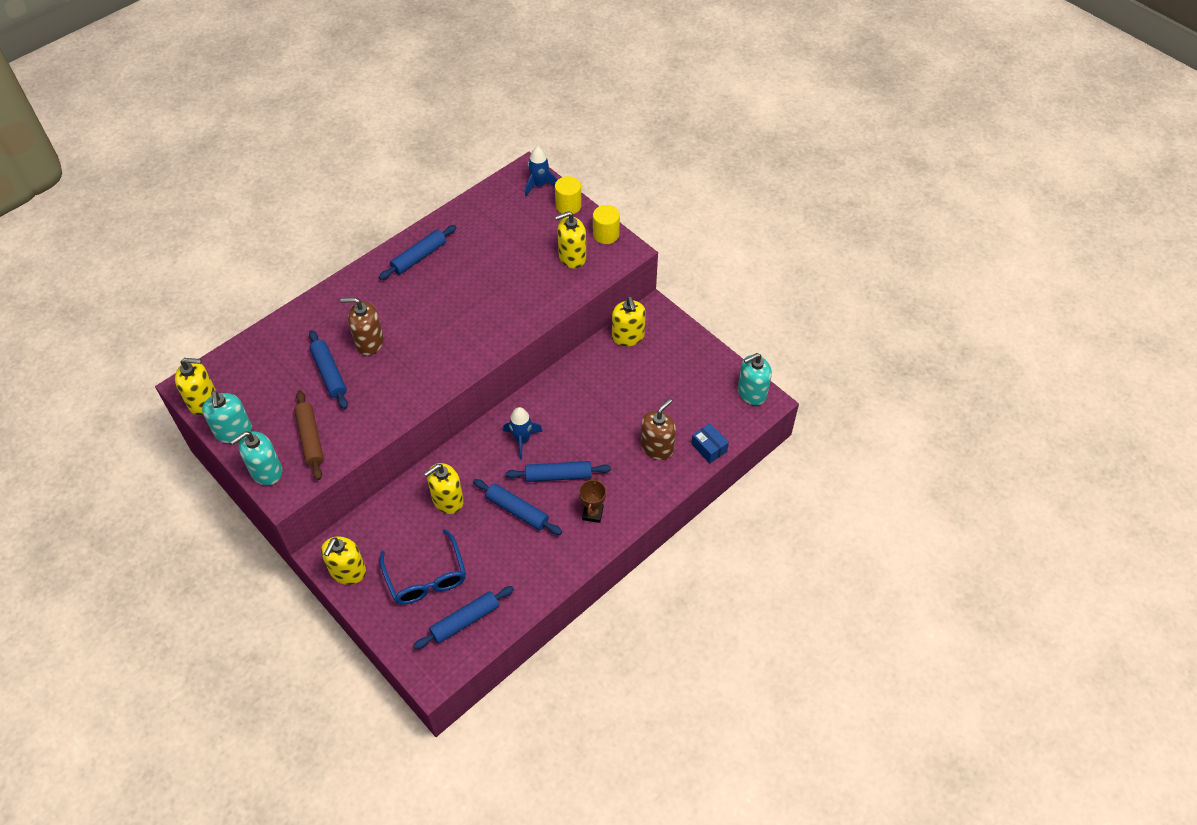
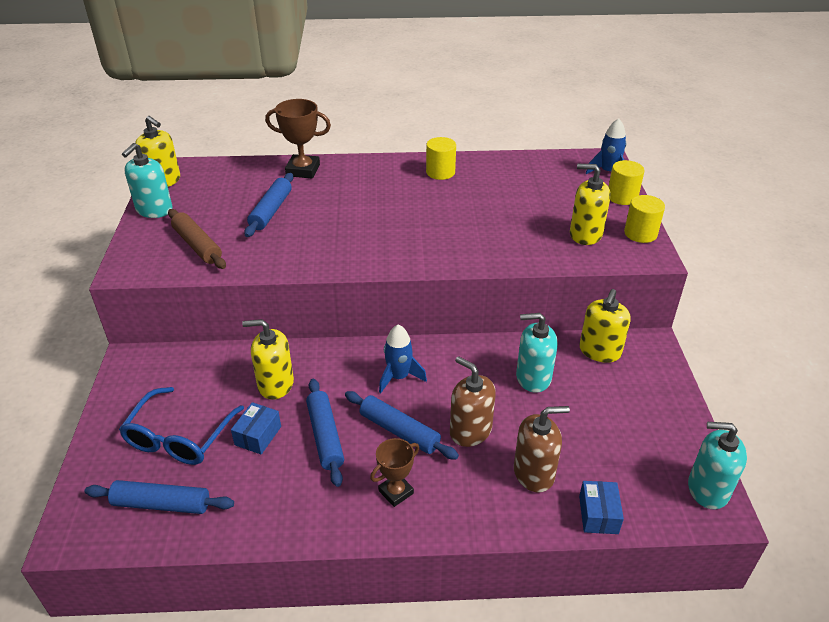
camera: 40 degrees right, 15 degrees down
(266, 471) = (137, 248): turquoise soap dispenser -> turquoise soap dispenser (533, 378)
(308, 319) = (303, 170): none -> brown trophy
(310, 439) = (197, 245): brown rolling pin -> brown rolling pin turned 60 degrees counterclockwise
(348, 571) = (129, 386): yellow soap dispenser -> none
(369, 342) = (328, 207): brown soap dispenser -> brown soap dispenser (470, 431)
(419, 257) = (440, 172): blue rolling pin -> yellow cylinder
(475, 540) = (258, 435): none -> blue box

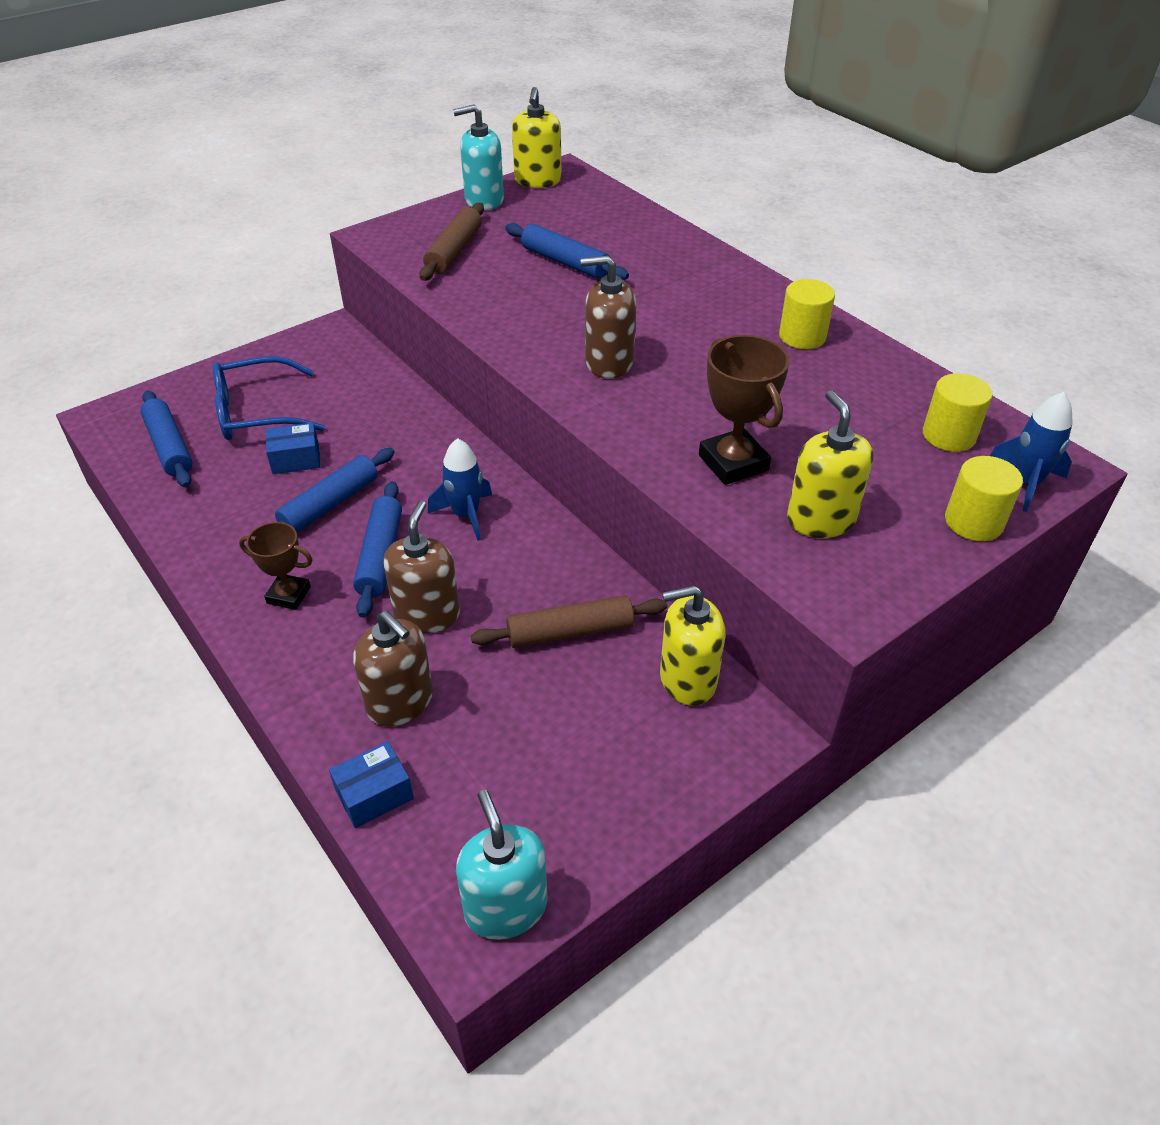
camera: 55 degrees right, 5 degrees up
(271, 211) = (565, 262): blue rolling pin -> blue rolling pin turned 60 degrees clockwise
(275, 384) = (376, 433): yellow soap dispenser -> none
(303, 170) = (669, 244): brown trophy -> brown trophy (733, 463)
(391, 239) = (608, 363): none -> brown soap dispenser
(533, 378) = (570, 632): turquoise soap dispenser -> brown rolling pin
(640, 233) = (896, 576): yellow cylinder -> yellow cylinder (948, 435)

